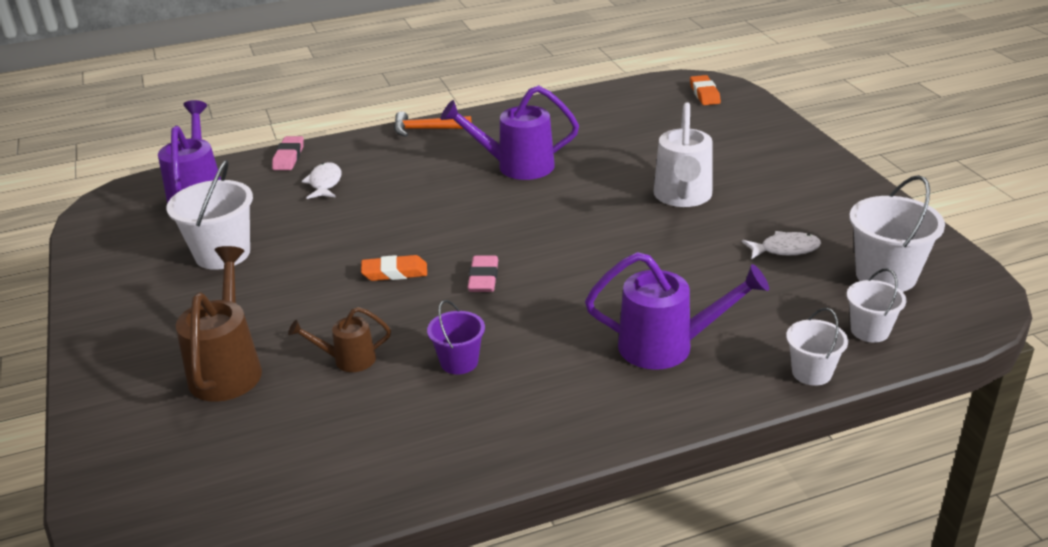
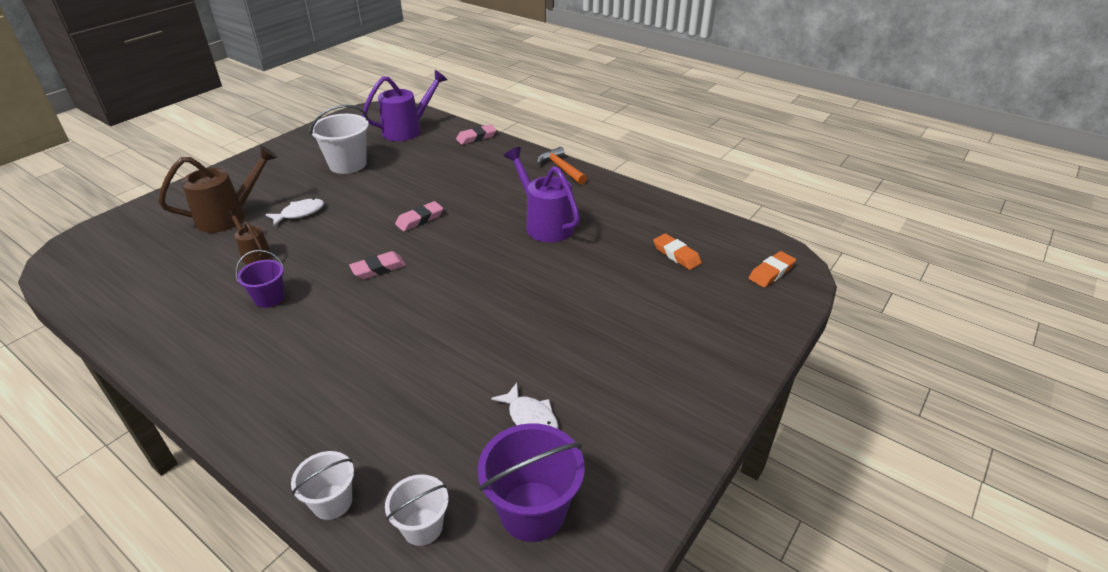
camera: 55 degrees right, 5 degrees up
(325, 183) = (455, 162): white fish -> white fish (300, 213)
(394, 272) = (363, 230): orange eraser -> orange eraser (676, 255)
(418, 232) = (419, 219): none -> pink eraser
(667, 346) = (333, 394): purple watering can -> none
(682, 197) = (571, 323): white watering can -> none
(886, 275) = (532, 511): white bucket -> purple bucket

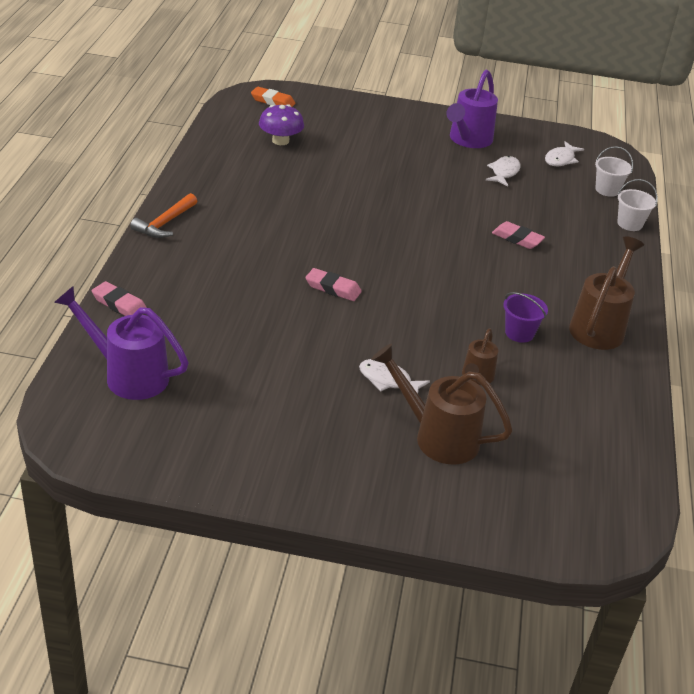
camera: 120 degrees left, 0 degrees up
(217, 357) = (599, 326): none -> brown watering can
(348, 164) = (258, 391): white bucket -> none
(378, 268) = (427, 285): pink eraser -> pink eraser (517, 239)
(532, 511) = (561, 159): purple bucket -> white fish
(545, 224) = (283, 211): purple watering can -> purple watering can (468, 140)
(676, 255) = (280, 141): orange eraser -> purple mushroom

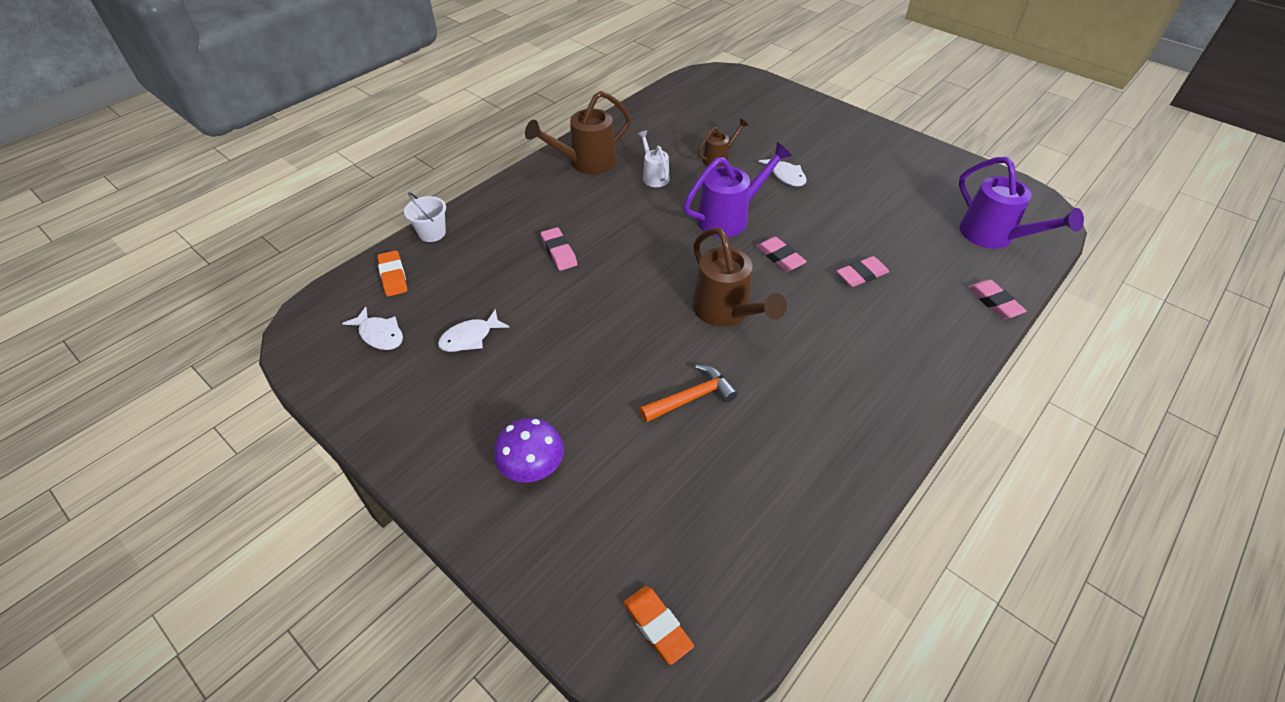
camera: 145 degrees left, 10 degrees up
(165, 223) = (926, 393): orange hammer -> orange hammer (692, 398)
(250, 294) = (861, 275): none -> pink eraser
(280, 141) = (706, 504): purple mushroom -> purple mushroom (532, 466)
(438, 436) = (777, 136): brown watering can -> brown watering can (726, 312)
(468, 140) = (448, 408): purple watering can -> purple watering can (729, 218)
(519, 333) = (654, 176): purple bucket -> white watering can
(561, 159) = (379, 334): white fish -> white fish turned 60 degrees clockwise
(607, 190) = (393, 276): white bucket -> orange eraser

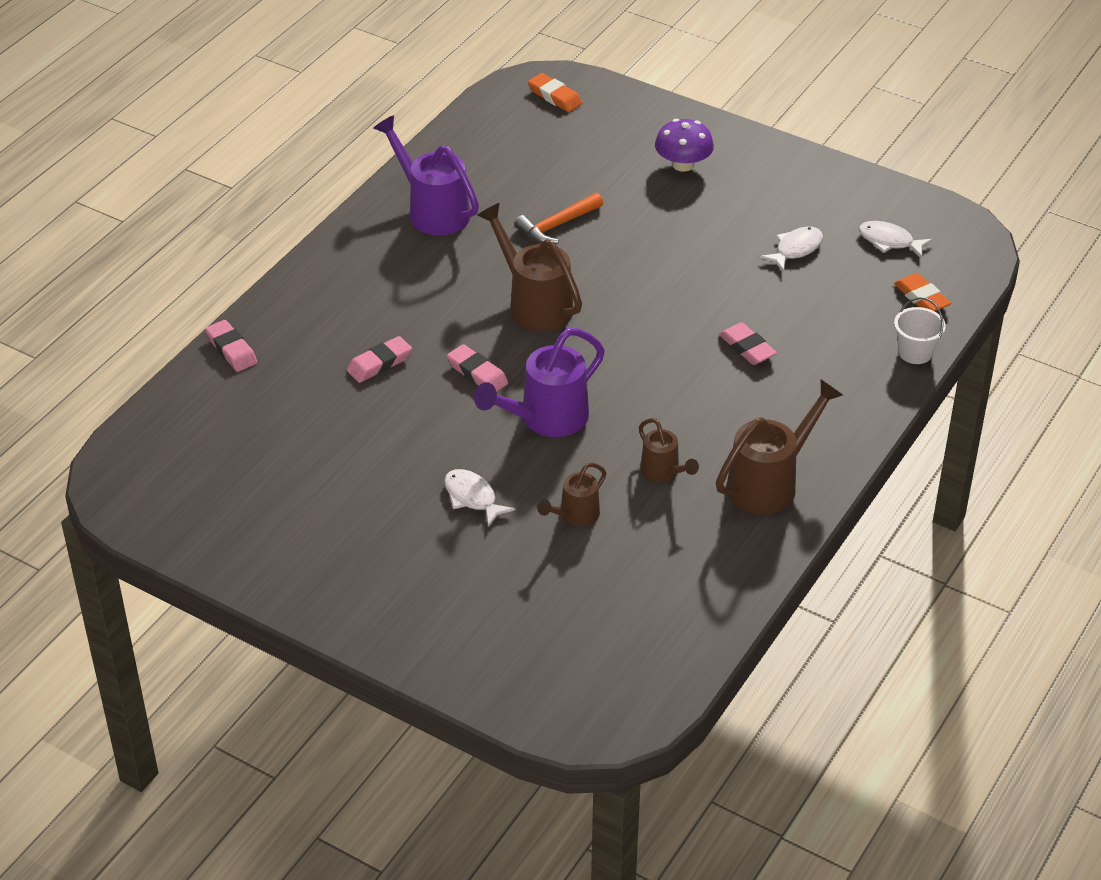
camera: 170 degrees right, 5 degrees down
(654, 176) = (663, 472): white watering can -> brown watering can
(993, 236) = (201, 434): purple watering can -> purple watering can (433, 211)

